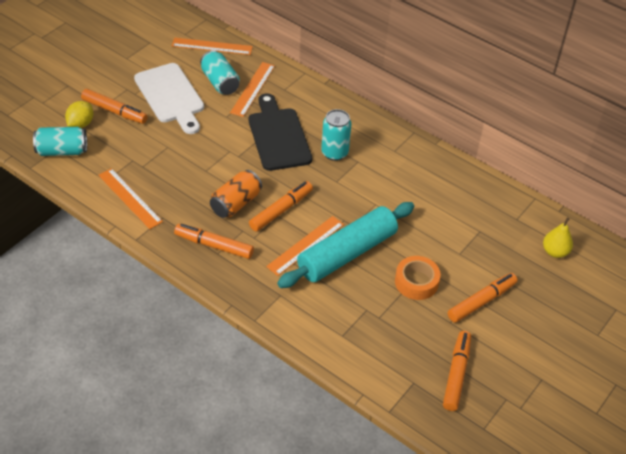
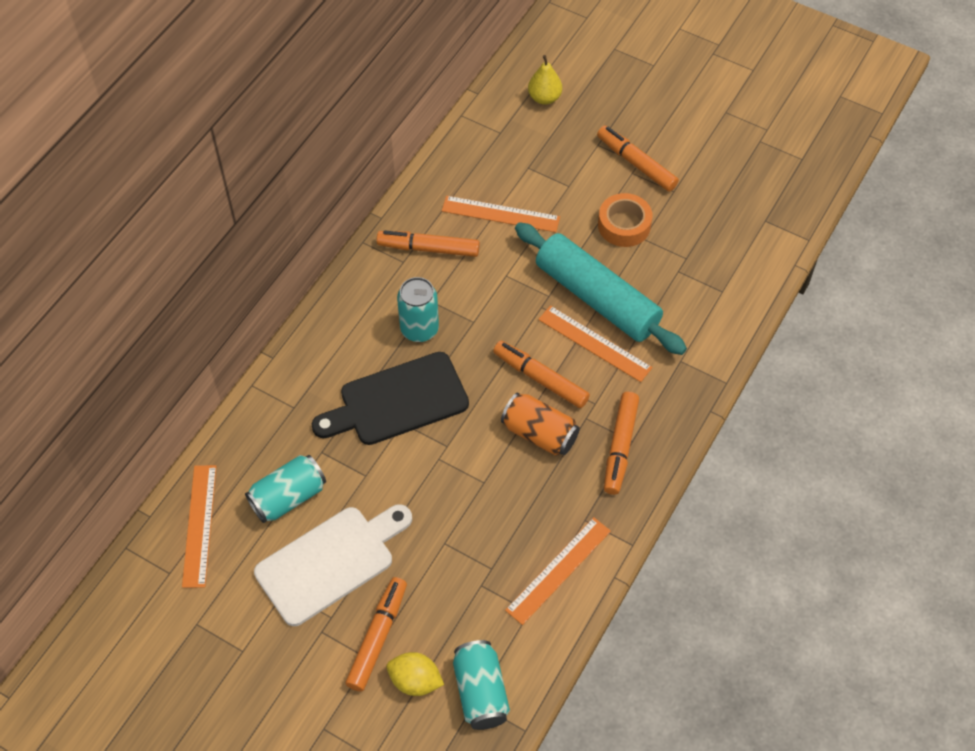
camera: 95 degrees left, 10 degrees up
(253, 89) = (298, 449): orange ruler -> orange ruler (500, 214)
(456, 374) = (742, 183): orange marker -> orange marker (428, 248)

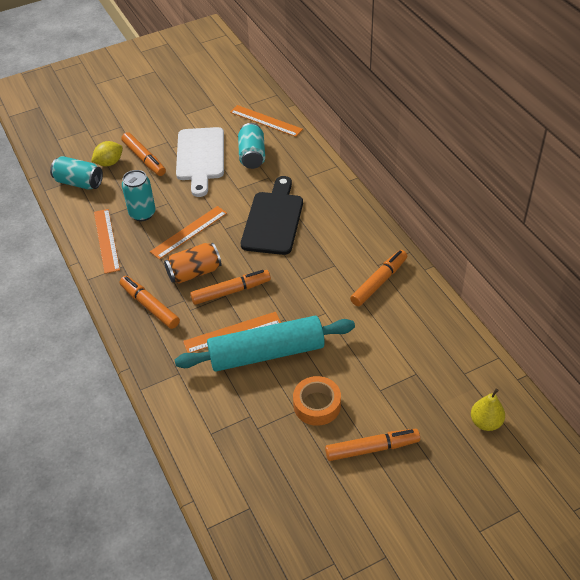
camera: 125 degrees right, 10 degrees down
(419, 329) = (317, 250): turquoise can -> turquoise can (142, 213)
(500, 214) = (381, 335): orange ruler -> orange ruler (189, 232)

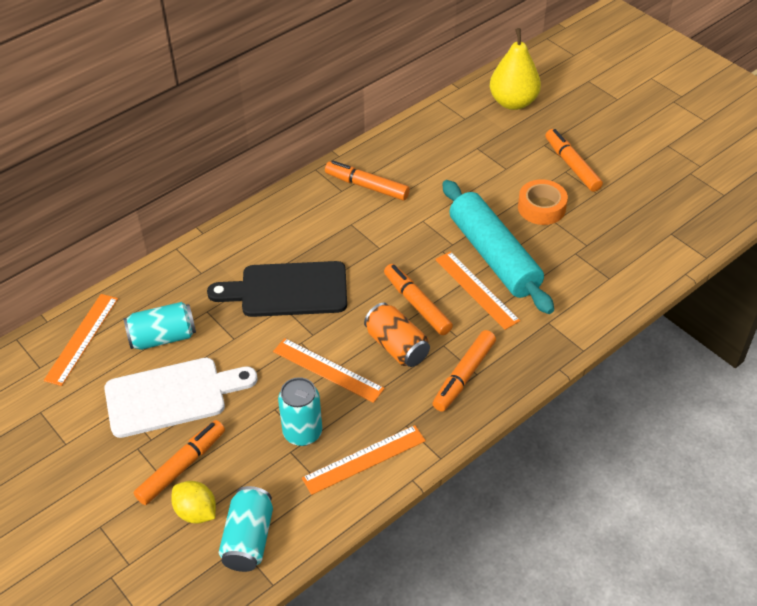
camera: 105 degrees left, 0 degrees up
(485, 422) = (513, 102): yellow pear -> yellow pear, size x1.68

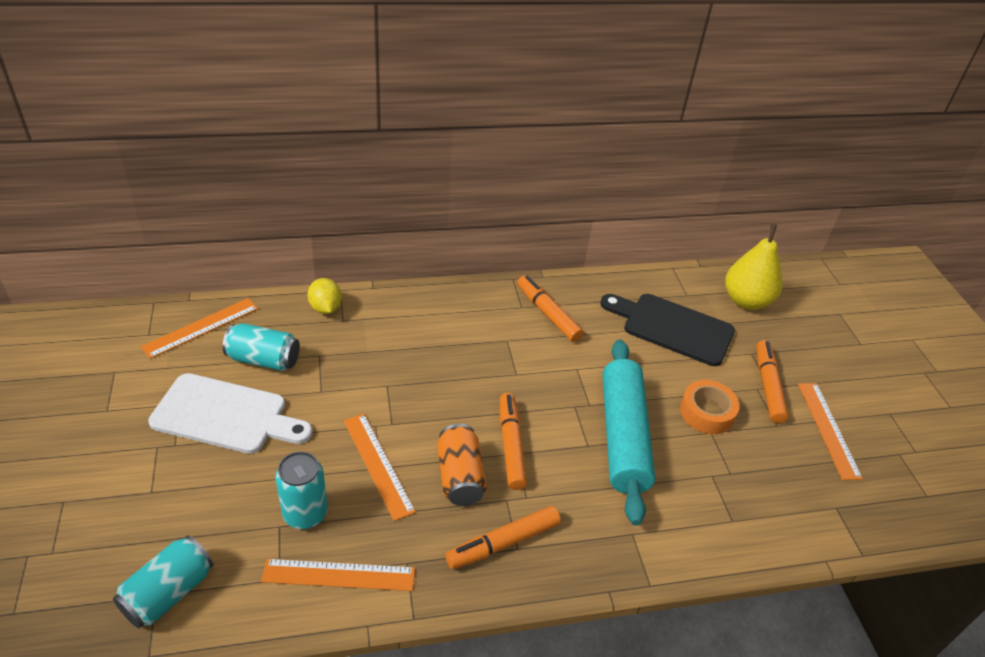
camera: 25 degrees right, 5 degrees down
(182, 467) = (176, 485): orange marker -> none
(196, 512) = (149, 537): yellow lemon -> yellow lemon (325, 308)
(287, 290) = (402, 372): black cutting board -> black cutting board (672, 328)
(476, 289) = (581, 461): orange ruler -> orange ruler (828, 429)

